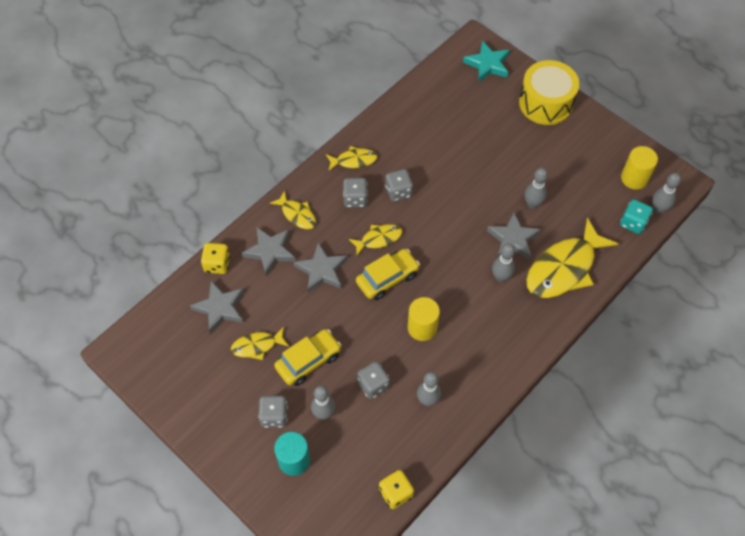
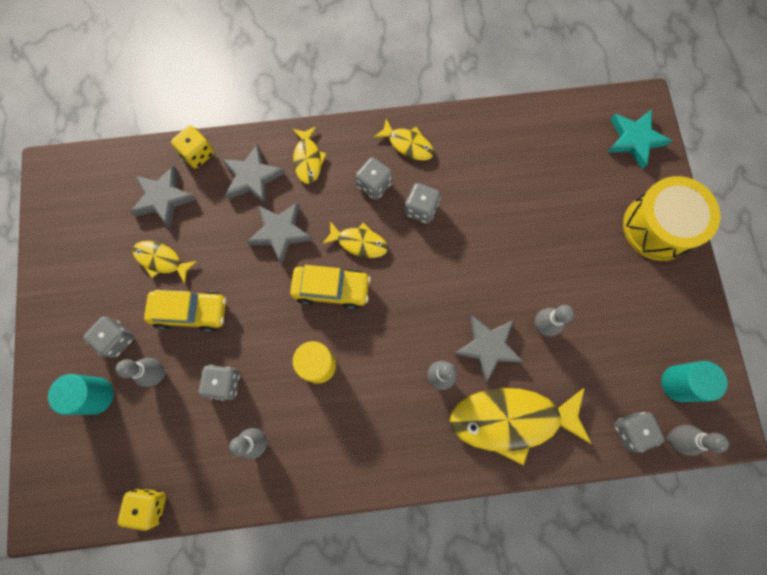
camera: 40 degrees right, 15 degrees up
(633, 223) = (630, 431): turquoise dice -> grey dice
(634, 178) = (678, 383): yellow cylinder -> turquoise cylinder

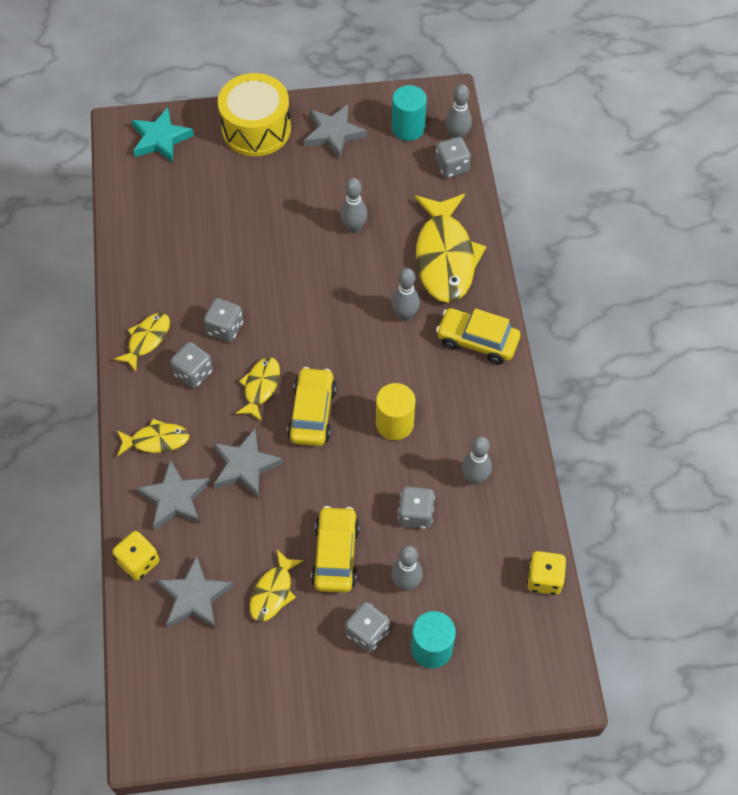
camera: 90 degrees left, 15 degrees down
(410, 450) = (477, 341): none -> yellow car
(487, 347) = (375, 273): grey star -> grey star (333, 134)

